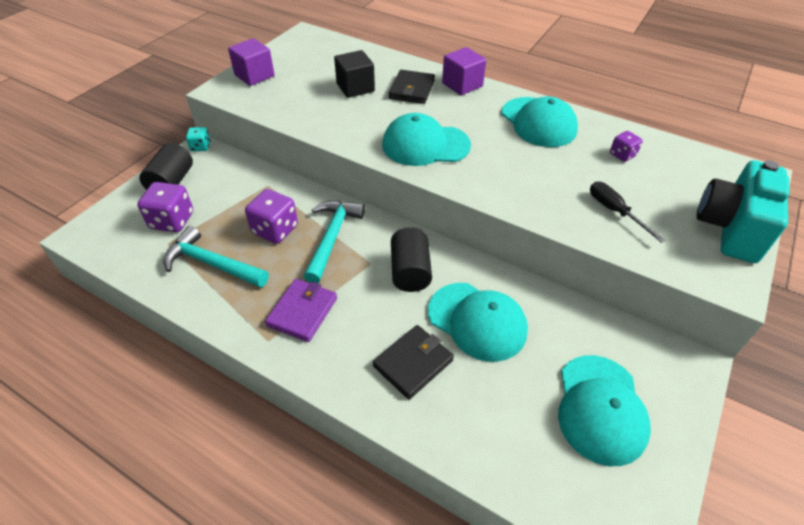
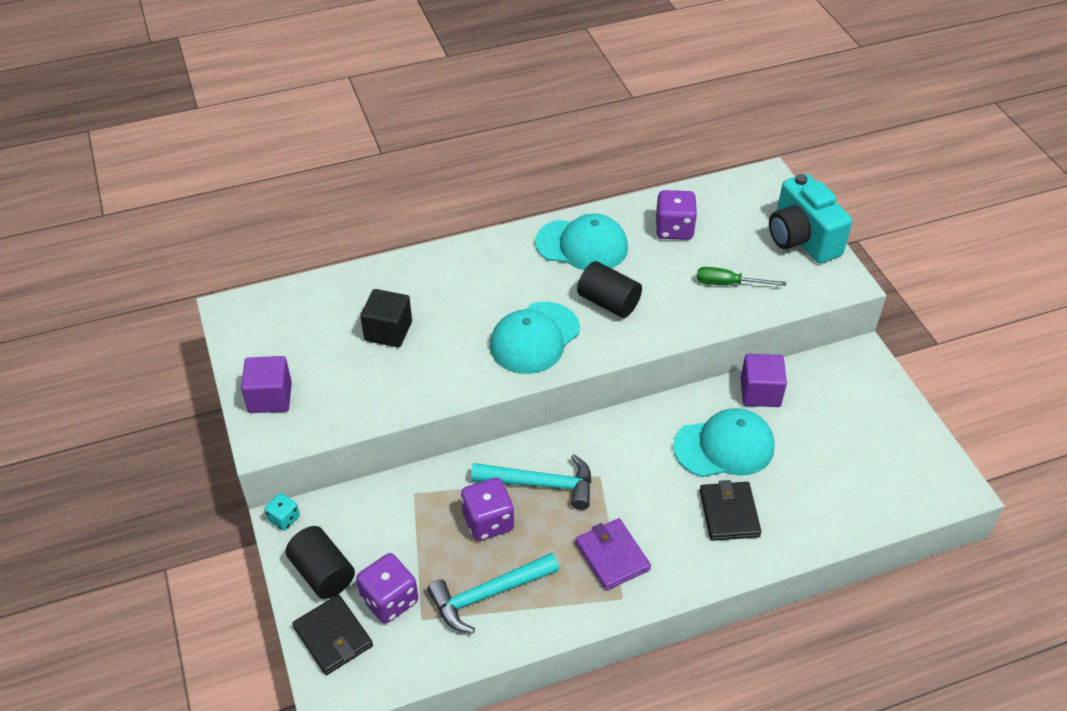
camera: 50 degrees left, 0 degrees up
(332, 237) = (541, 484): turquoise hammer -> turquoise hammer turned 135 degrees clockwise
(410, 271) = (634, 455): black cylinder -> black cylinder (608, 302)
(412, 89) = (439, 293): black wallet -> black wallet (333, 636)
(462, 85) = (472, 254): purple cube -> purple cube (760, 392)
(600, 409) = (855, 432): turquoise cap -> none
(615, 211) = (728, 284): black screwdriver -> green screwdriver
(622, 155) = (674, 229): purple dice -> purple dice, size x1.74

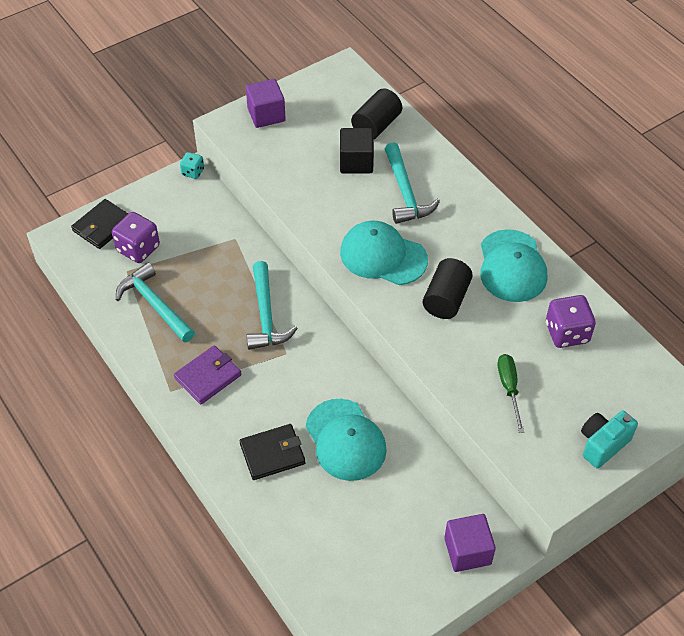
camera: 75 degrees right, 5 degrees up
(322, 573) = (152, 206): black cylinder -> black cylinder (376, 125)
(452, 300) = (405, 192): none -> turquoise hammer
(488, 521) = (221, 289): purple dice -> none
(760, 392) = (420, 460): purple cube -> purple cube (467, 551)
(801, 239) = (602, 444): turquoise camera -> turquoise camera, size x0.63

